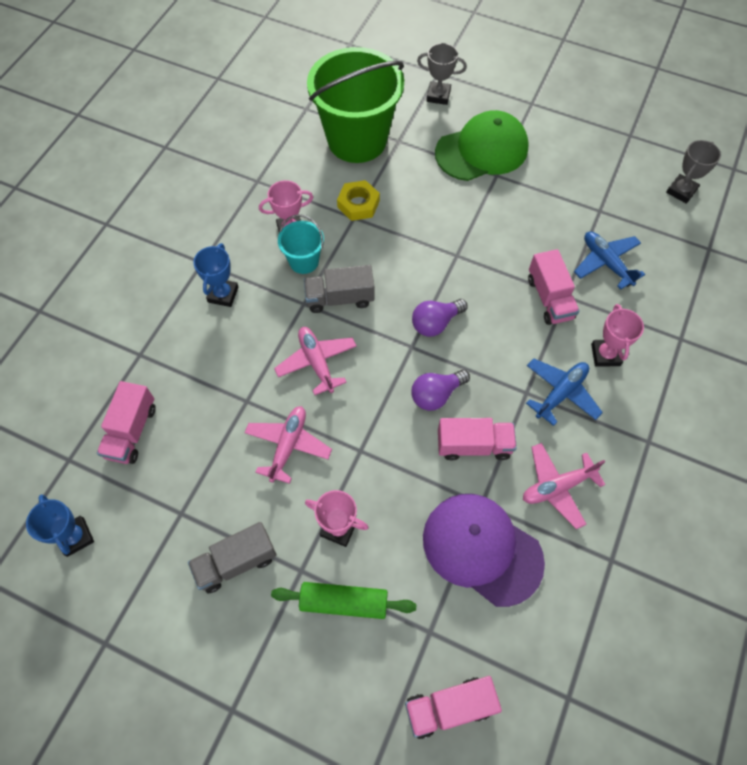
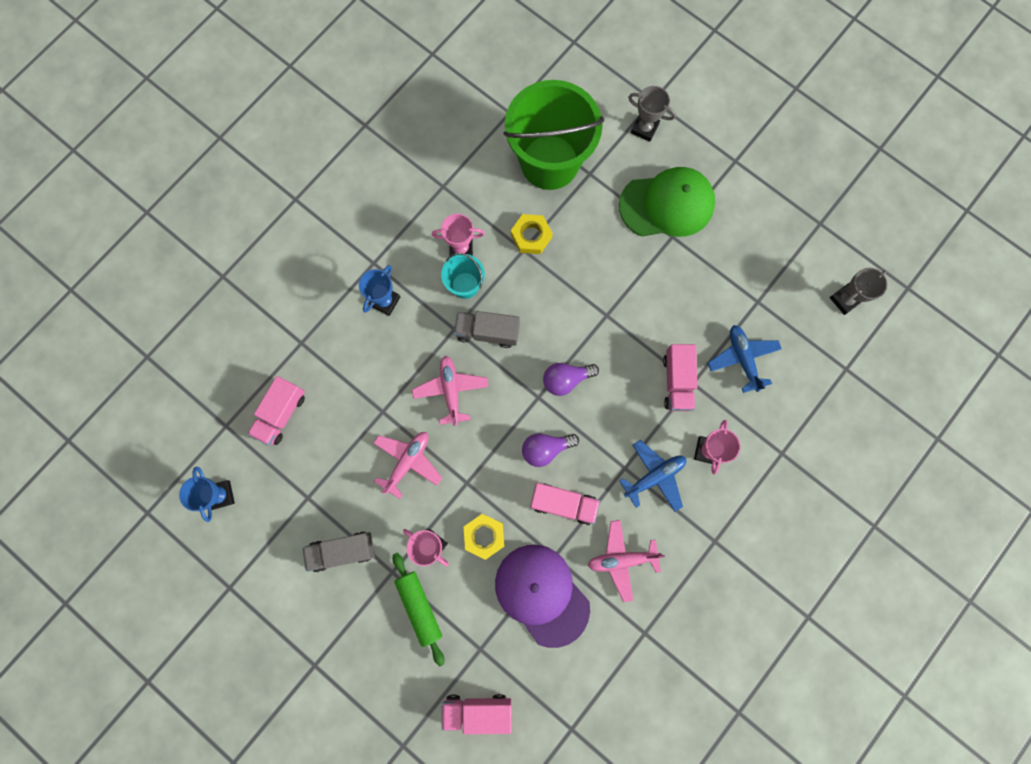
camera: 15 degrees right, 15 degrees up
(344, 602) = (419, 607): green rolling pin -> green rolling pin turned 45 degrees clockwise
(396, 502) = (484, 536): none -> yellow nut

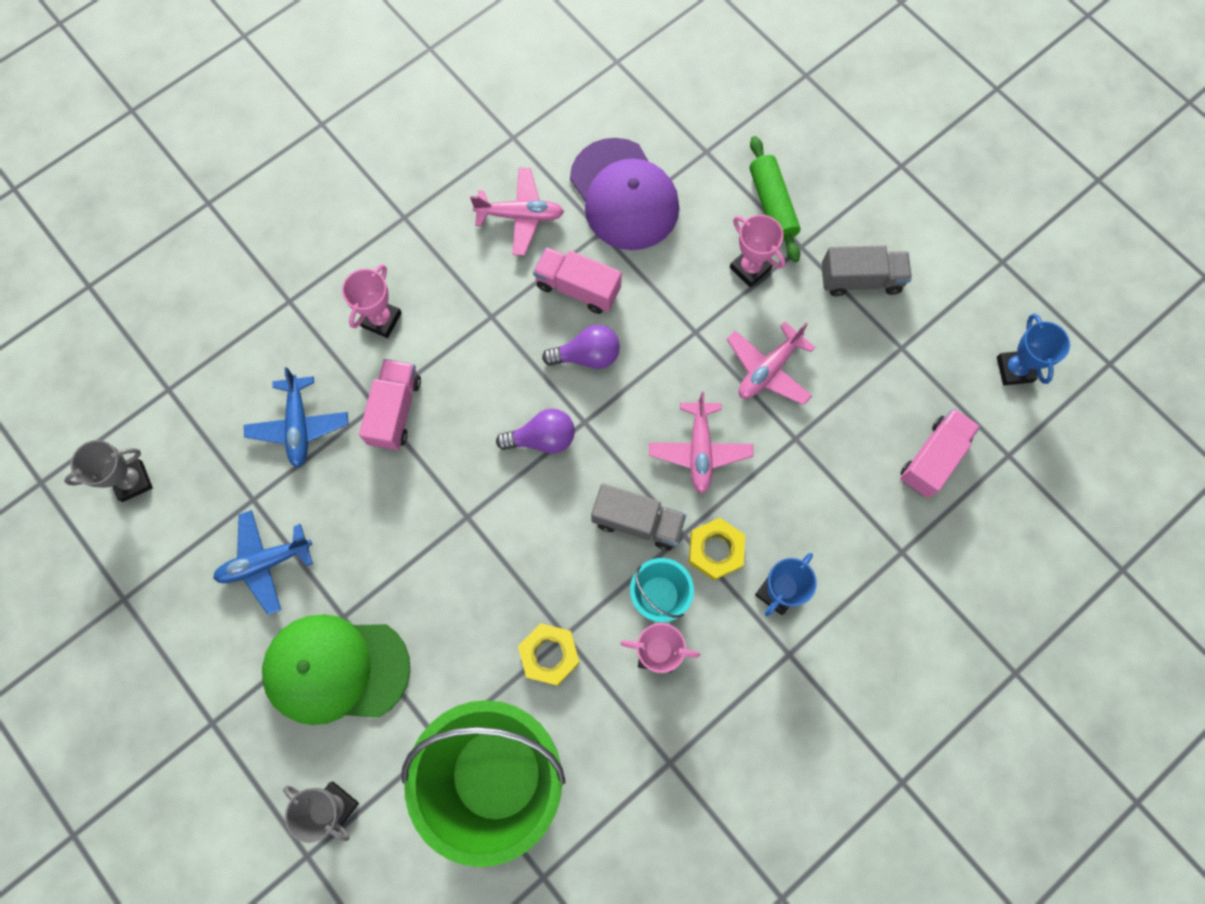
camera: 170 degrees left, 5 degrees down
(478, 709) = (718, 95): pink truck -> none
(484, 536) = (683, 268): yellow nut -> yellow nut (715, 550)
(654, 476) = (456, 300): blue plane -> blue plane (265, 562)

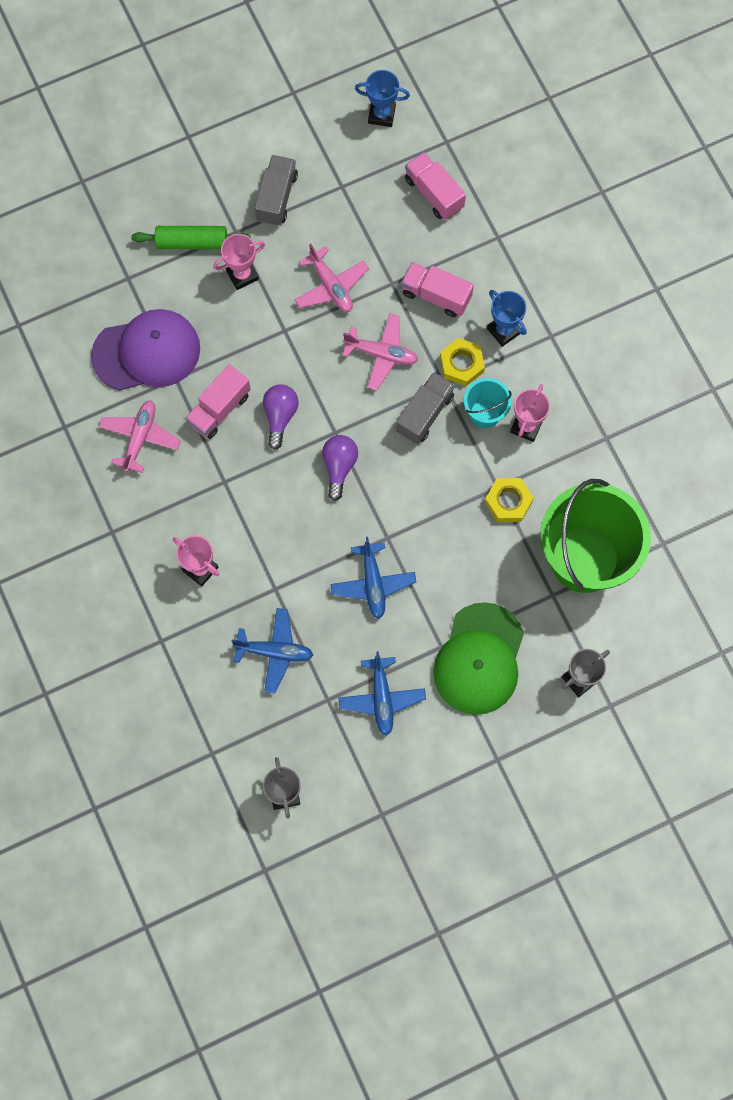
camera: 75 degrees left, 0 degrees up
(395, 411) = (284, 574): pink truck -> pink truck (436, 295)
(405, 515) = (373, 583): none -> blue plane

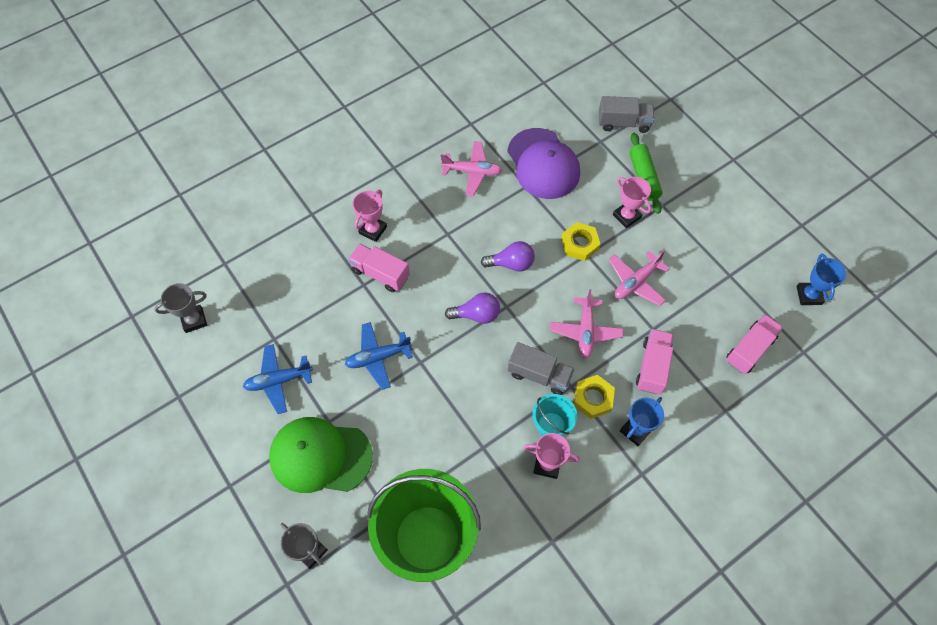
camera: 80 degrees right, 10 degrees down
(219, 409) = (508, 220): pink truck -> pink truck (380, 273)
(274, 652) = (311, 293): blue plane -> none
(277, 197) = (702, 229): grey truck -> grey truck (623, 123)
(508, 502) = (471, 459): yellow nut -> yellow nut (579, 244)

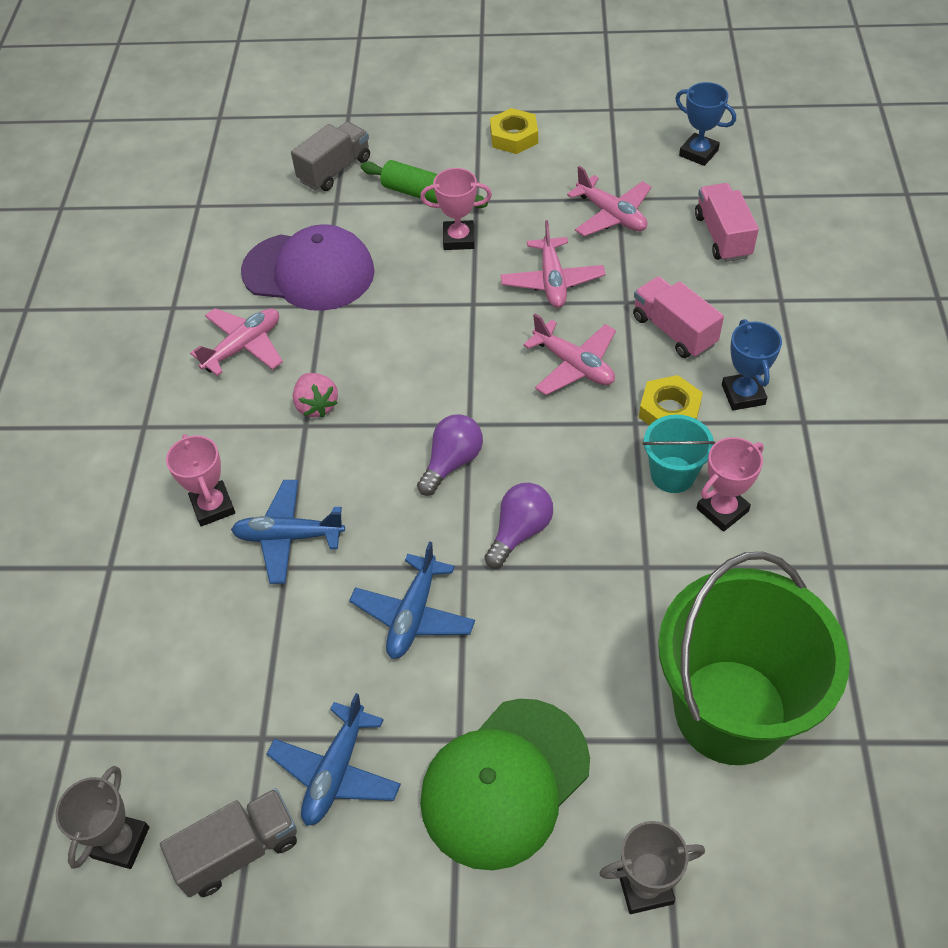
camera: 50 degrees left, 10 degrees down
(380, 273) = (288, 537): pink truck -> blue plane
(463, 230) = (316, 405): none -> pink strawberry
(511, 263) = (414, 384): purple light bulb -> purple light bulb (520, 532)
(539, 375) = (593, 446): grey truck -> grey truck (239, 851)
(579, 244) = (453, 302): yellow nut -> yellow nut (514, 137)
(713, 280) = (611, 215): none -> pink plane

